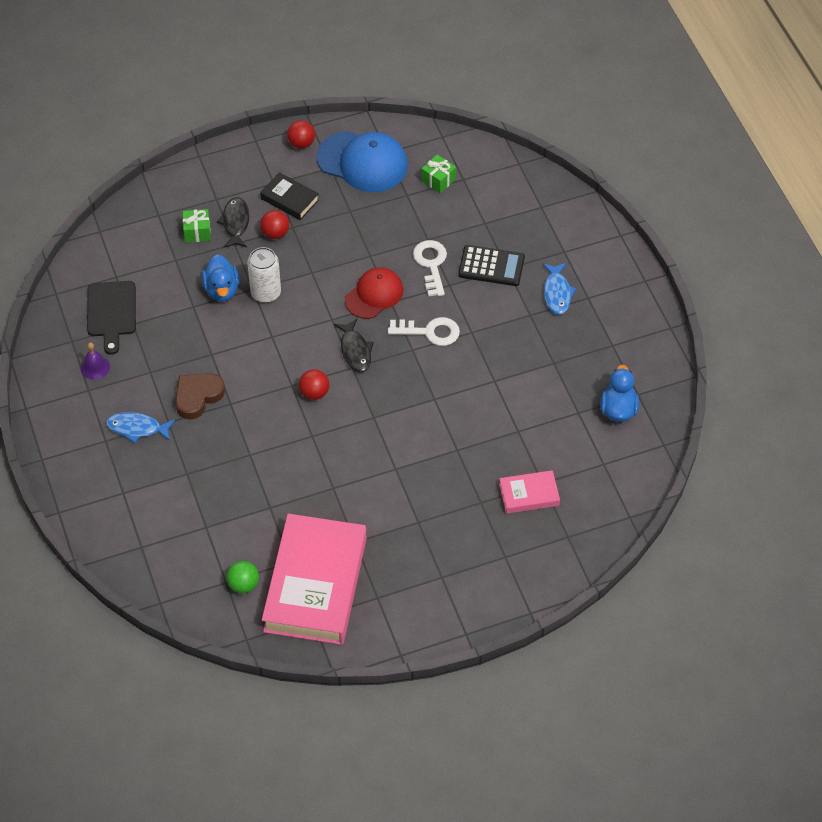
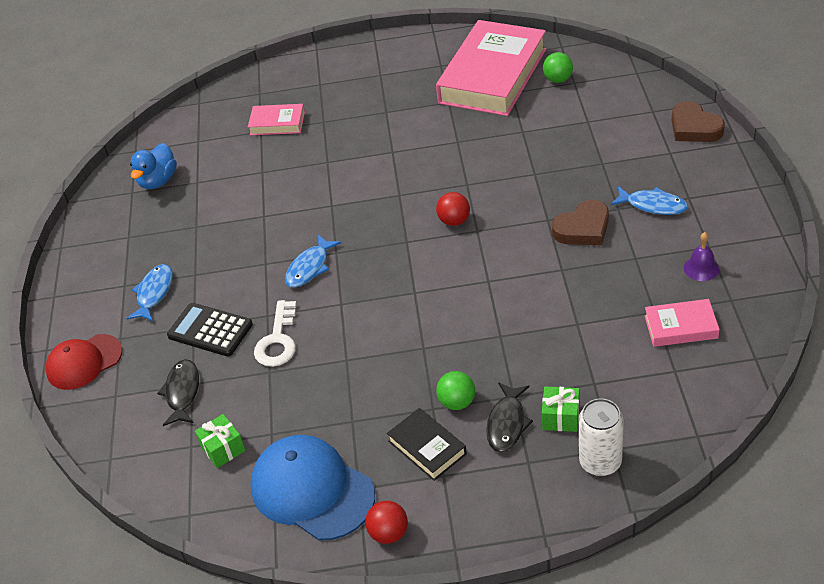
camera: 160 degrees left, 10 degrees down
(100, 527) = (694, 128): none -> brown heart
(111, 312) = (681, 327): black cutting board -> pink book
(222, 290) = (539, 339): blue duck -> none
(266, 293) = (485, 329): white can -> white can (600, 462)
(275, 233) = (457, 402): red ball -> green ball
(355, 351) = (398, 257): black fish -> black fish (182, 392)
(374, 295) = (357, 313): red cap -> red cap (84, 362)
(430, 332) = (310, 267): white key -> blue fish

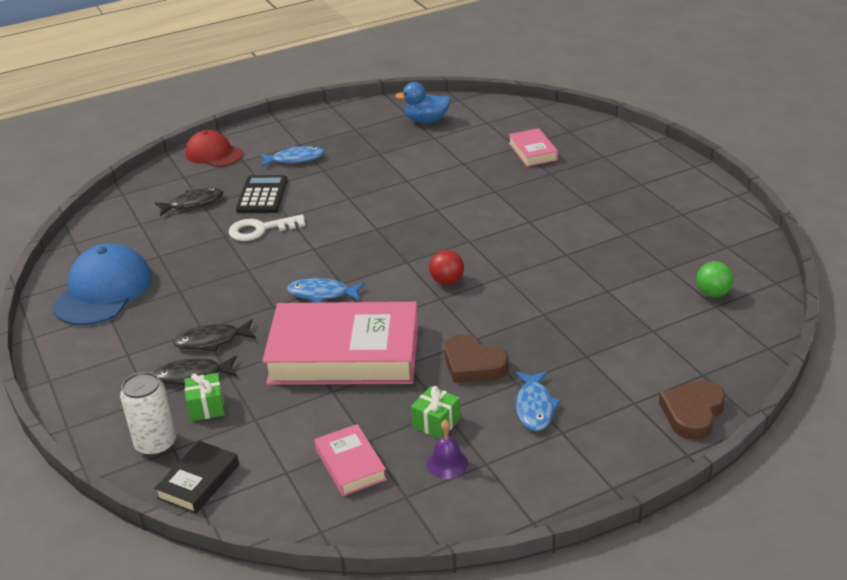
camera: 65 degrees right, 10 degrees down
(223, 449) = (139, 238): green gift -> green gift (436, 423)
(310, 267) = (352, 220): blue fish -> blue fish (322, 294)
(389, 533) = (63, 341): red ball -> none
(427, 447) = (157, 337): black book -> black book (199, 482)
(457, 402) = (212, 341): green ball -> black fish
(492, 76) = (687, 249): pink book -> pink book (344, 353)

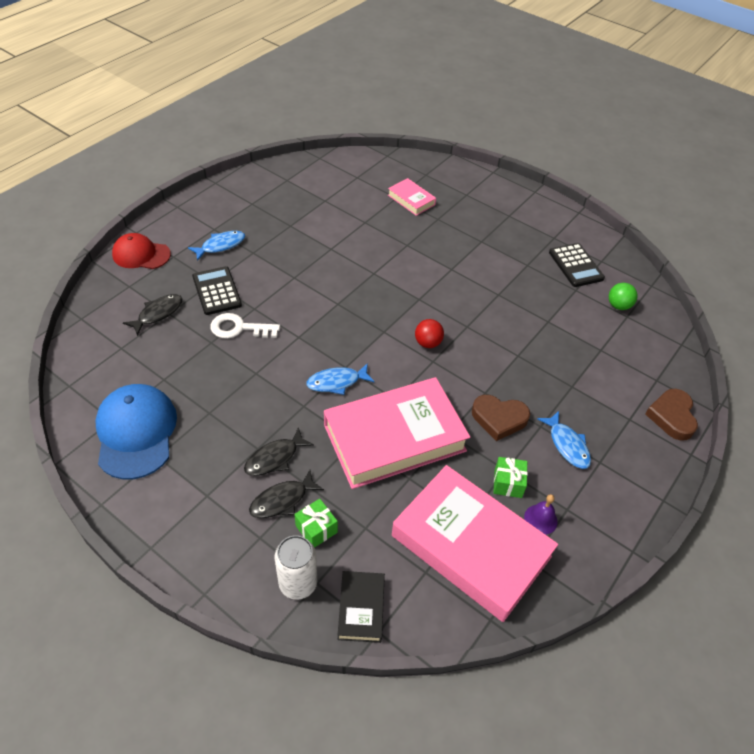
camera: 30 degrees left, 15 degrees up
(260, 229) = (239, 328): white key -> white key turned 45 degrees clockwise
(350, 464) = (470, 546): pink book -> pink book, size x2.21
(426, 120) = (307, 184): blue duck -> none
(688, 245) = (575, 265): none -> black calculator

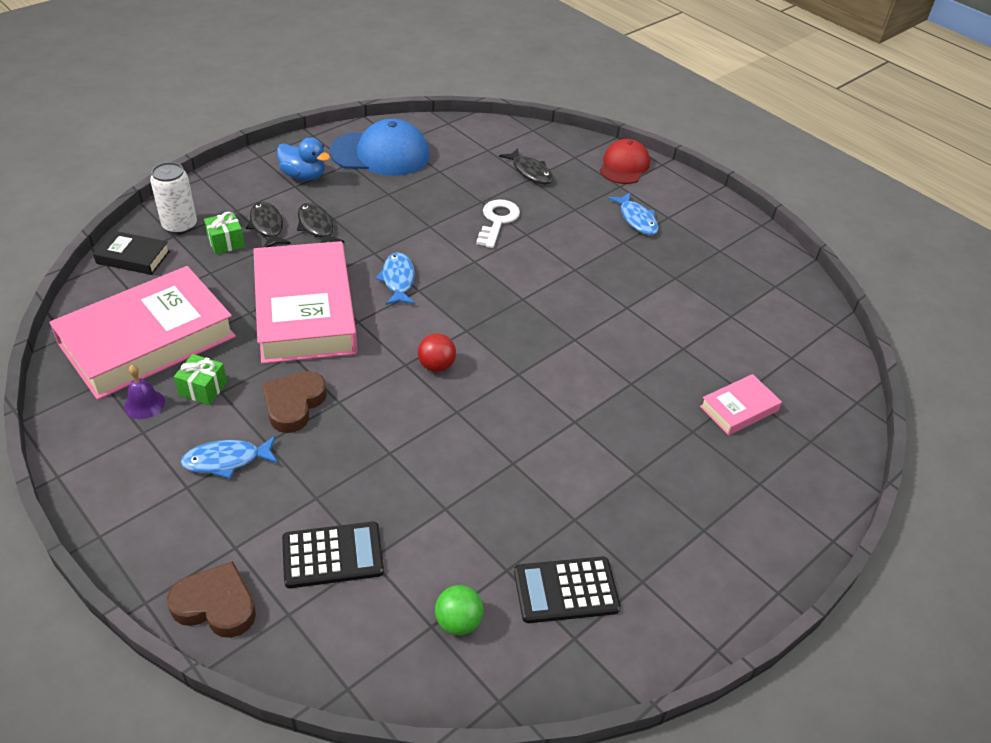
camera: 100 degrees right, 5 degrees down
(187, 491) = (304, 176): none -> blue duck
(217, 291) = (558, 211): black calculator -> black calculator (332, 555)

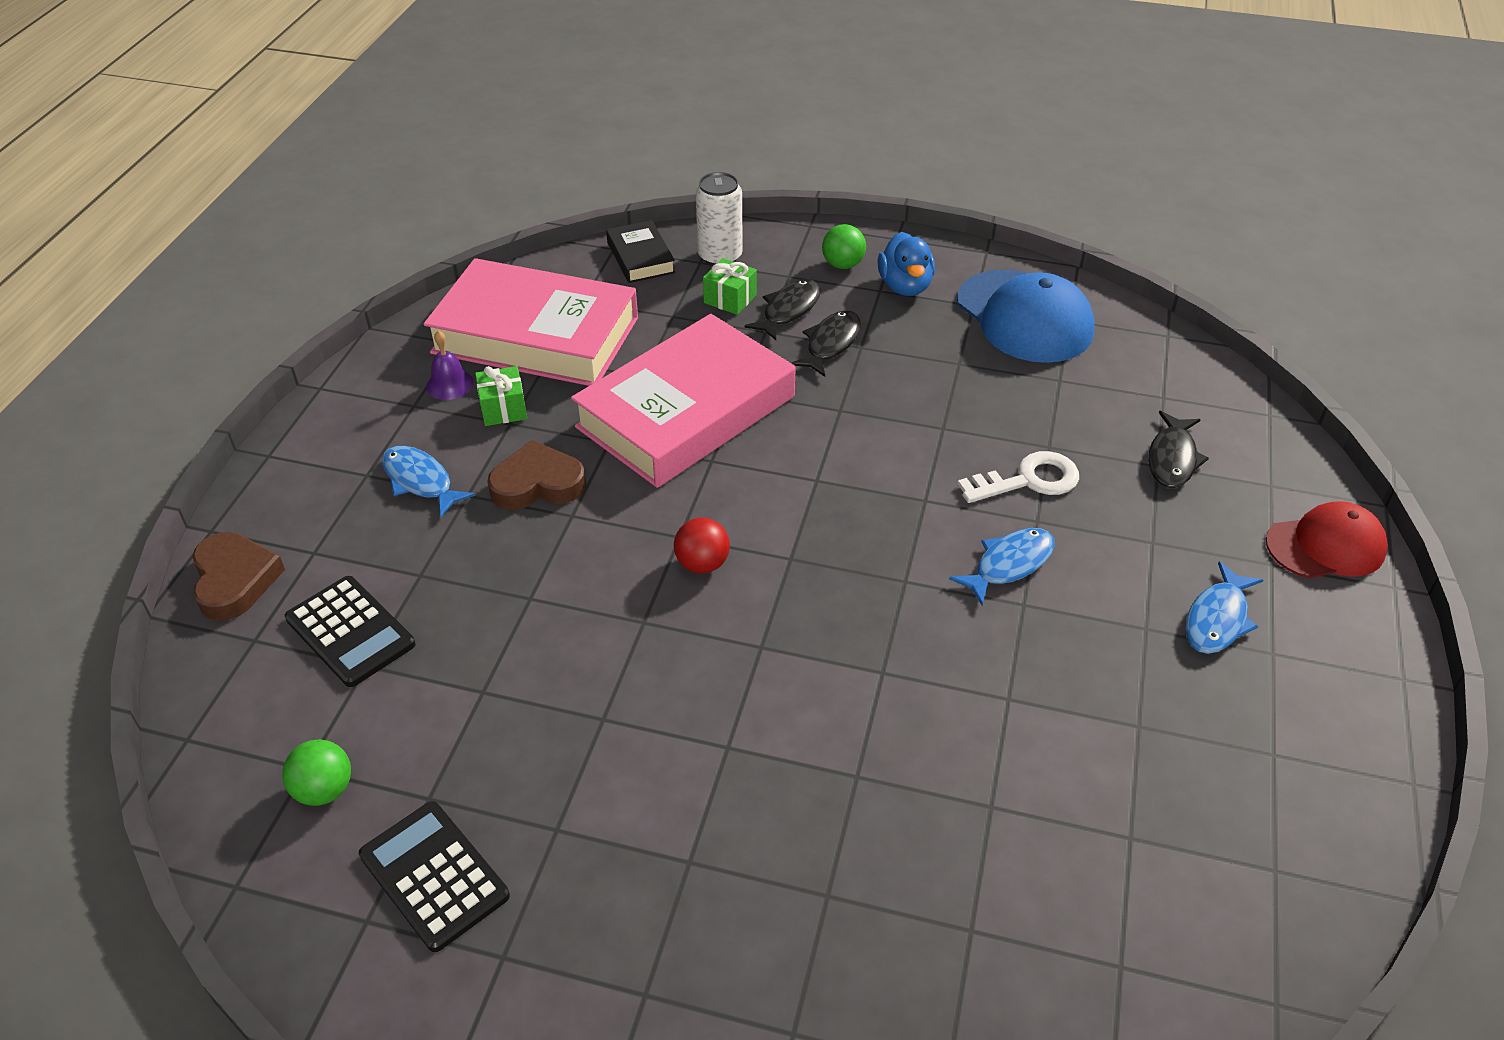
camera: 60 degrees right, 0 degrees up
(254, 186) = (842, 264): none -> green ball
(398, 280) = (814, 454): blue fish -> blue fish (1009, 564)
(739, 408) = (928, 937): pink book -> none

